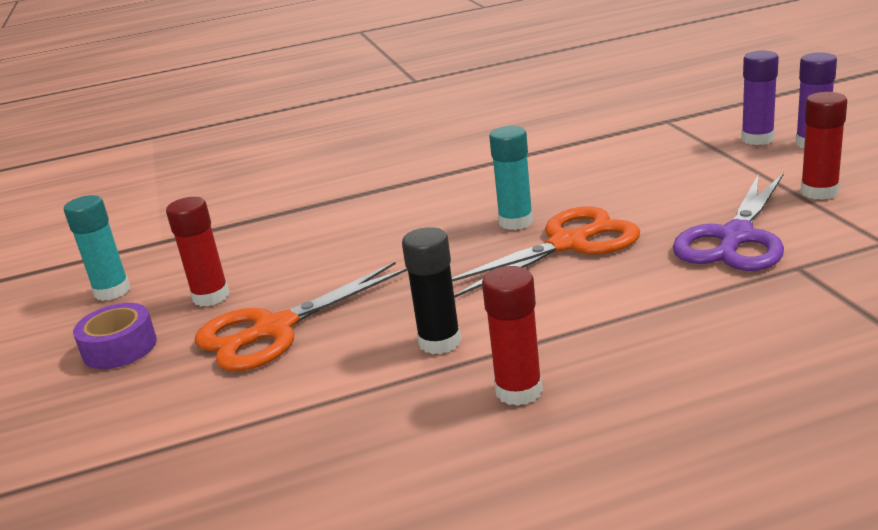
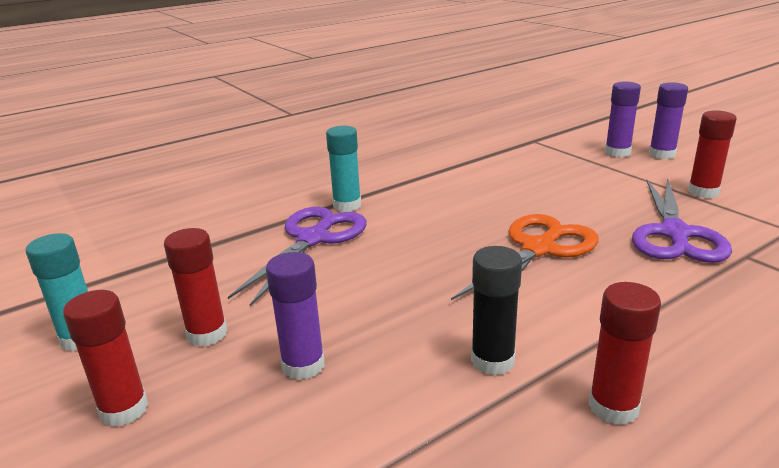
camera: 20 degrees left, 0 degrees up
(120, 348) = (124, 409): purple tape -> red glue stick
(274, 329) = (303, 365): orange scissors -> purple glue stick
(351, 219) = (313, 239): none -> purple scissors
(516, 222) = (475, 232): turquoise glue stick -> turquoise glue stick (347, 205)

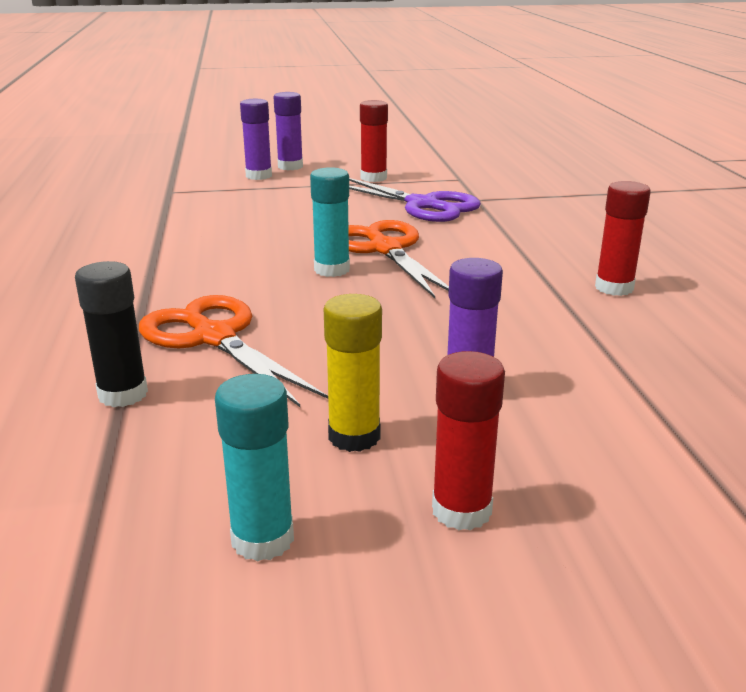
camera: 65 degrees left, 0 degrees up
(207, 334) = (354, 436): red glue stick -> yellow glue stick
(313, 239) = (214, 338): purple scissors -> orange scissors
(347, 205) = (158, 303): turquoise glue stick -> turquoise glue stick (332, 270)
(492, 360) = (531, 309): black glue stick -> black glue stick (123, 394)

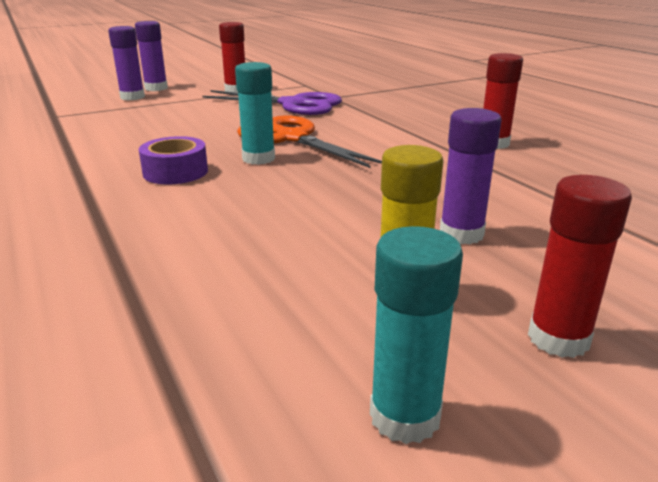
camera: 20 degrees left, 0 degrees up
(123, 394) = (134, 298): black glue stick -> none
(214, 338) = (192, 229): orange scissors -> none
(240, 273) = (175, 172): none -> purple tape

